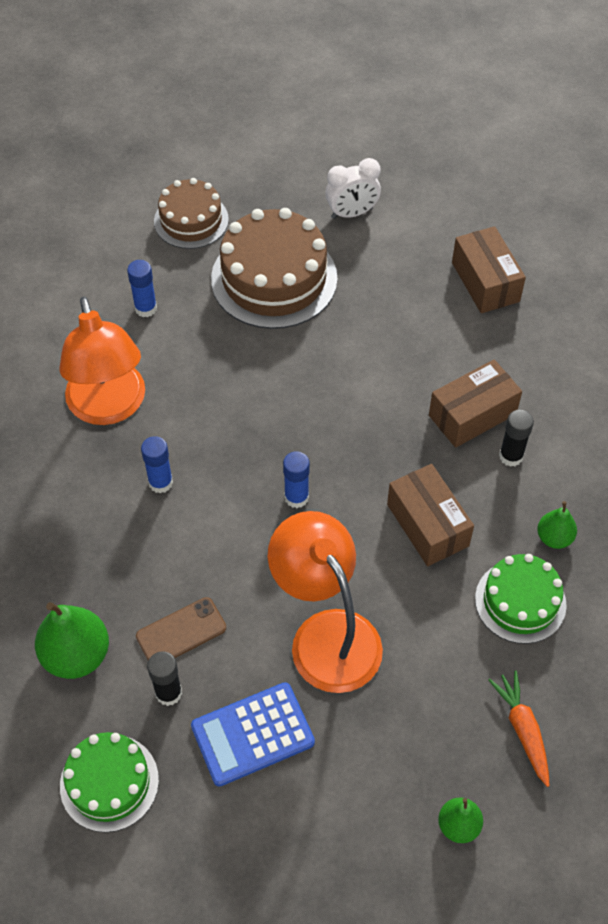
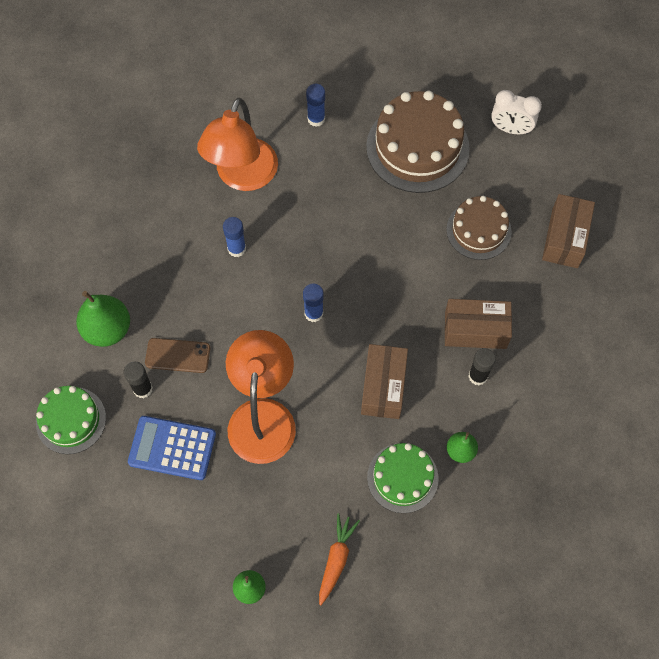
camera: 35 degrees right, 10 degrees up
(191, 220) = (394, 70): brown cake -> brown cake (478, 230)

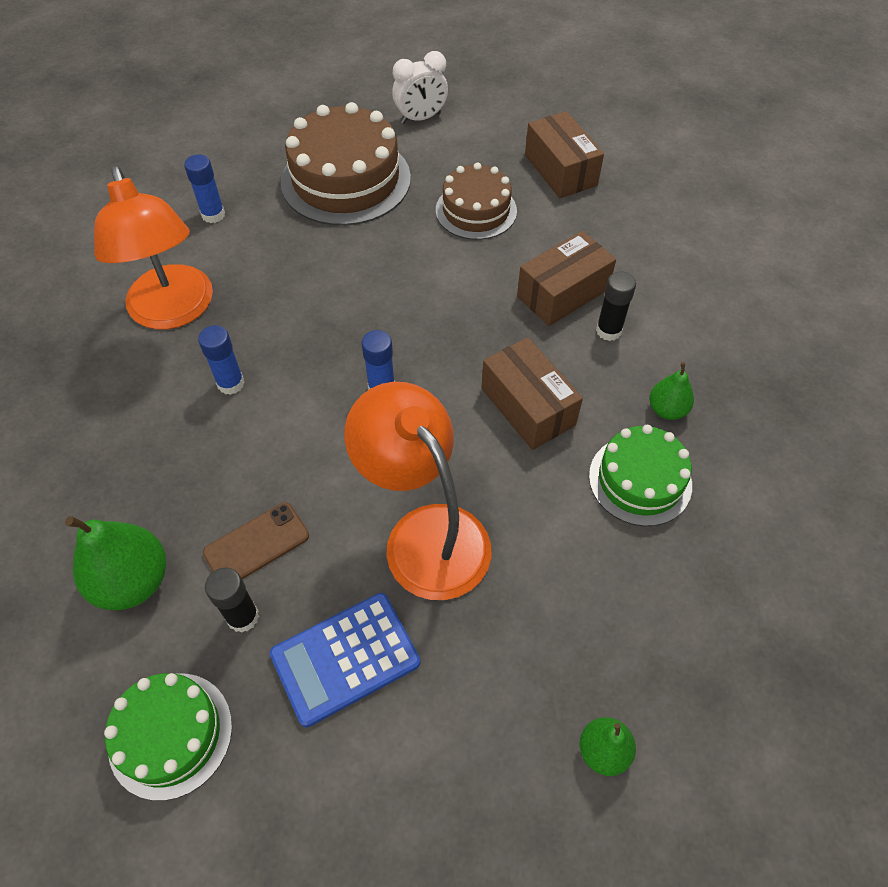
camera: 40 degrees left, 10 degrees down
(336, 559) = (663, 625): orange carrot -> none

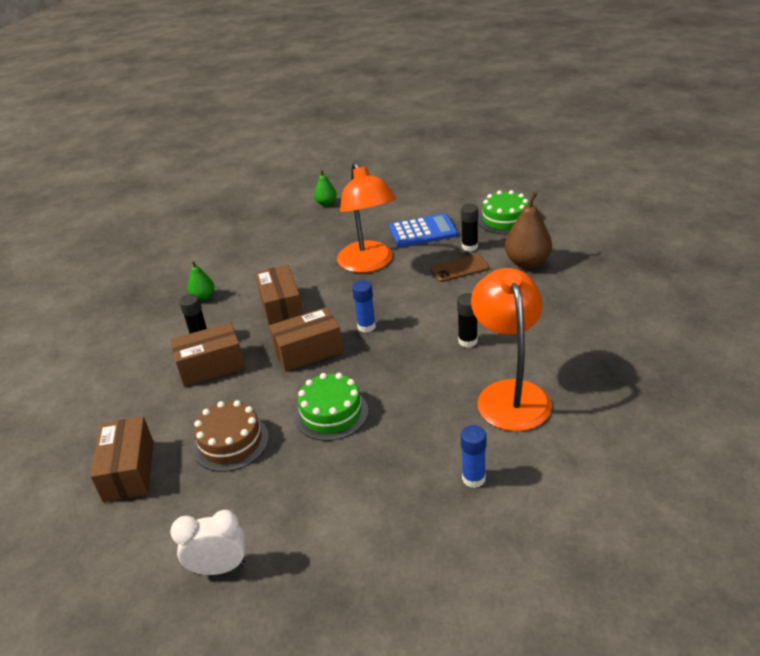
camera: 160 degrees left, 20 degrees down
(133, 581) = (527, 263): green pear -> brown pear
(231, 383) = (467, 341): blue glue stick -> black glue stick
(346, 180) = (333, 496): brown cake -> none
(447, 334) = (308, 351): none -> brown box
(640, 480) = (245, 271): green cake -> green cake (331, 413)

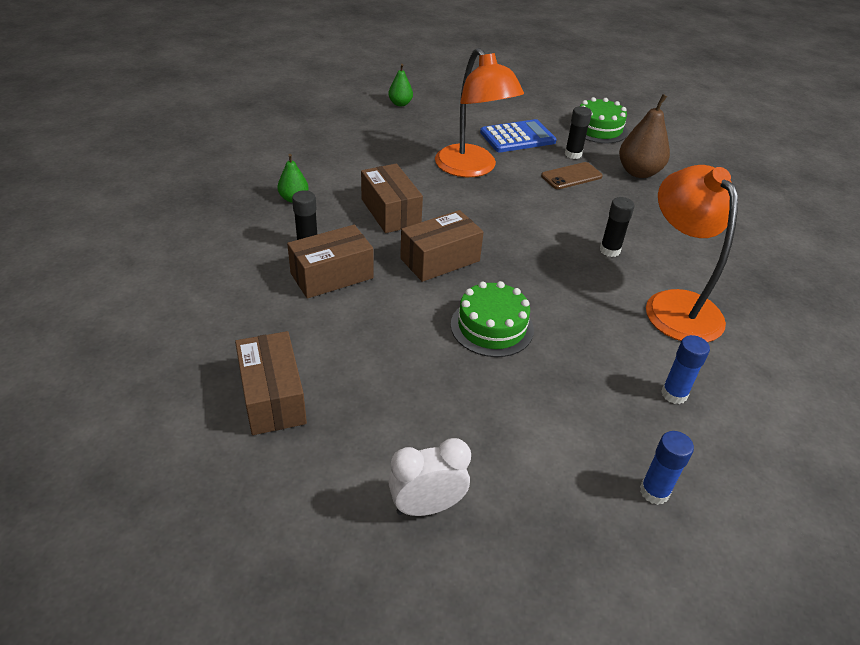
camera: 15 degrees left, 5 degrees up
(231, 442) = (387, 361): brown cake -> none
(366, 326) = (495, 234): blue glue stick -> blue glue stick (654, 492)

